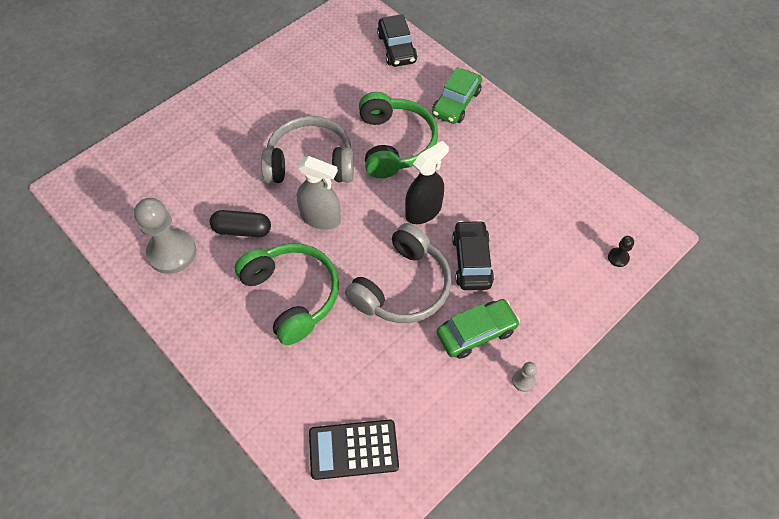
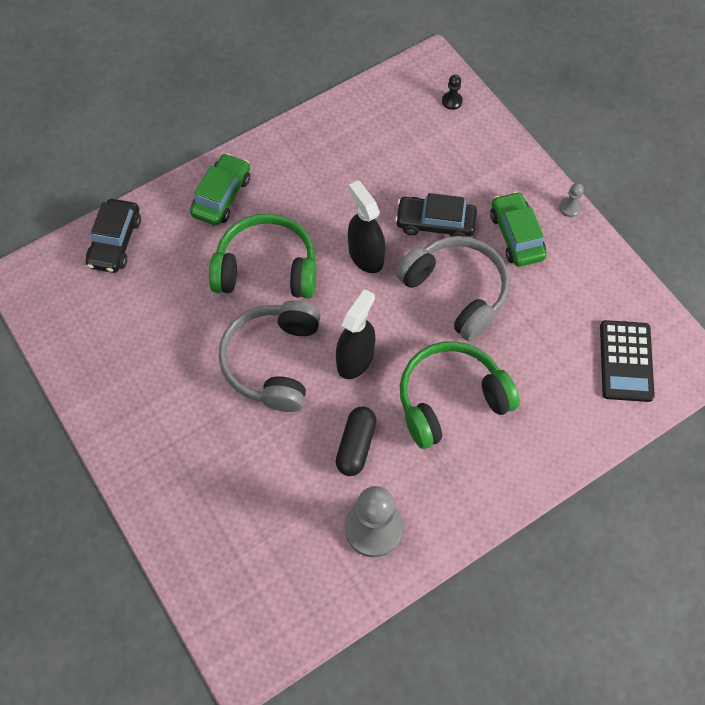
camera: 80 degrees left, 5 degrees up
(320, 218) = (355, 359): grey spray bottle -> black spray bottle
(397, 48) = (115, 242): black car -> black car turned 105 degrees clockwise
(456, 103) = (221, 196): green car -> green car turned 105 degrees counterclockwise

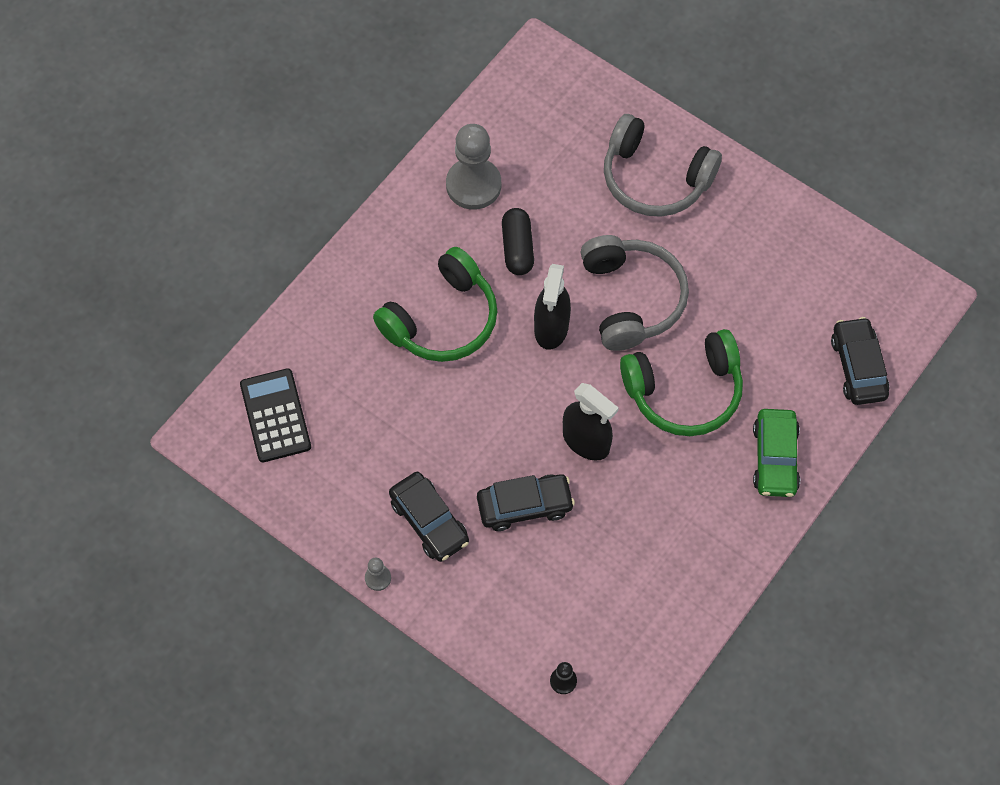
camera: 160 degrees right, 0 degrees up
(456, 291) = (474, 433): grey headphones -> grey headphones (655, 178)
(516, 235) = (429, 521): green car -> black car

